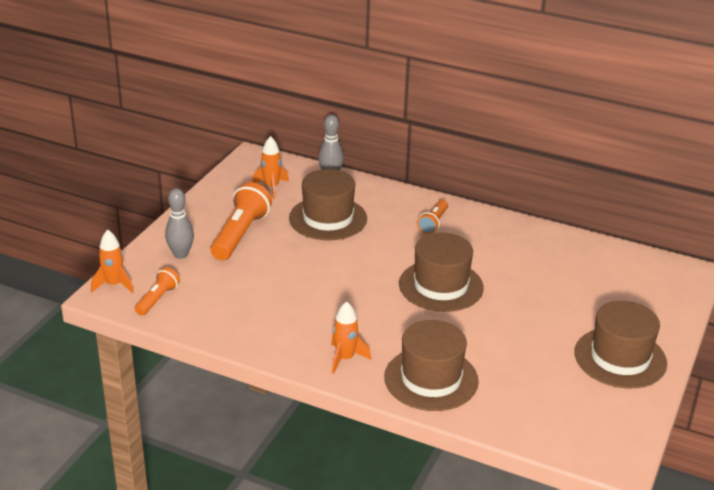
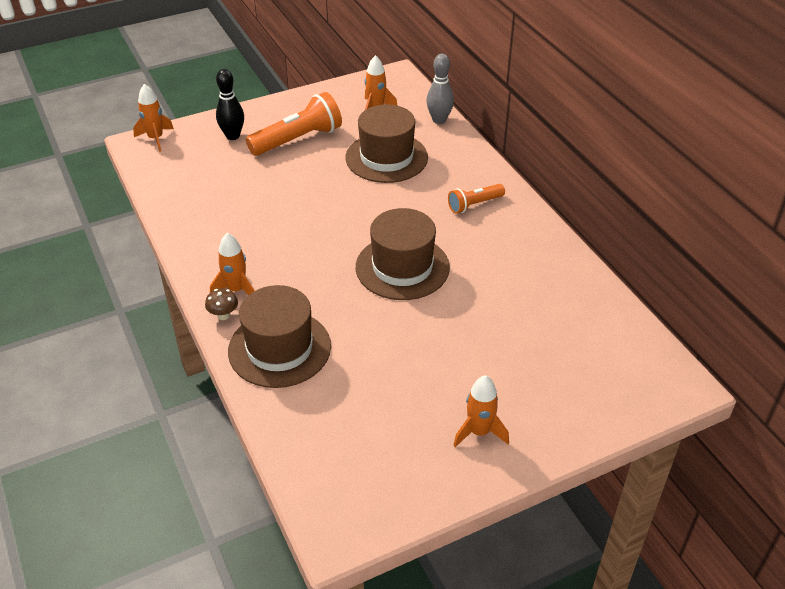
camera: 40 degrees right, 10 degrees up
(157, 299) = (169, 165): orange flashlight -> none
(181, 254) = (233, 136): grey bowling pin -> black bowling pin
(360, 380) = (223, 315): none -> brown mushroom
(620, 358) = (479, 432): brown hat -> orange rocket

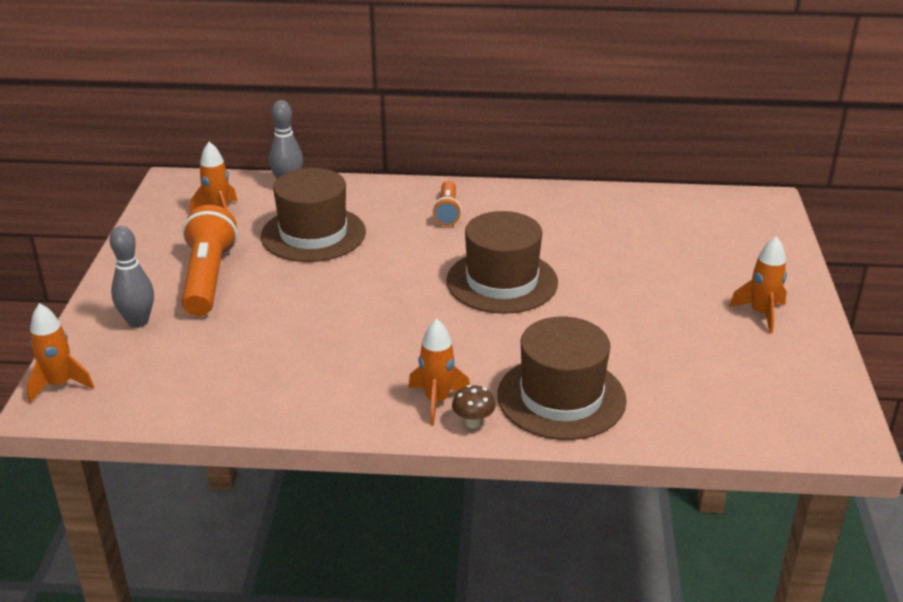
camera: 60 degrees left, 10 degrees down
(233, 136) = (138, 322): black bowling pin -> grey bowling pin

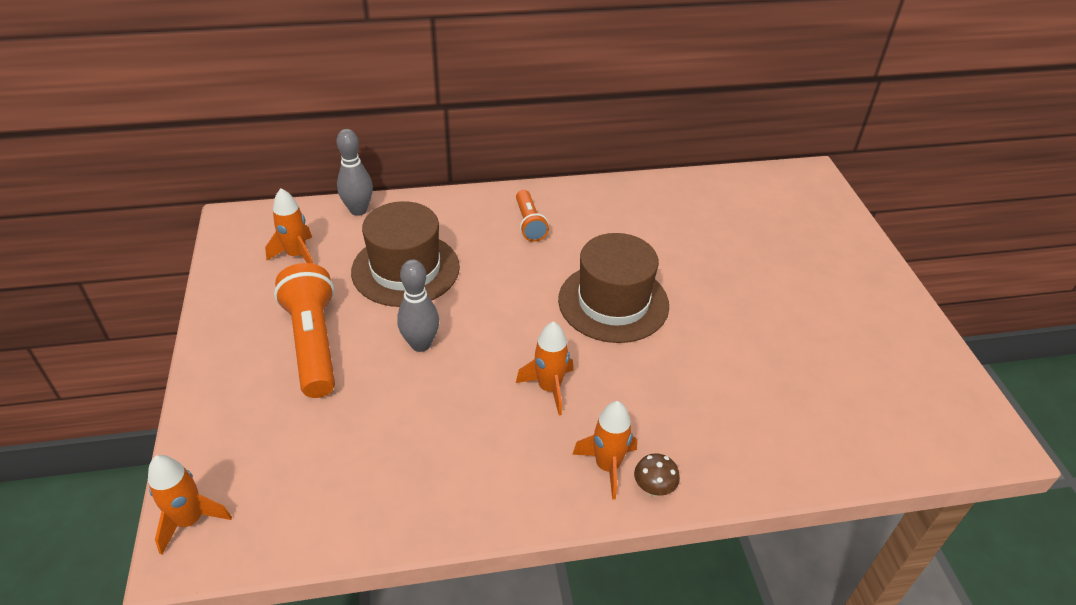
camera: 15 degrees left, 10 degrees up
(138, 322) = (254, 414): grey bowling pin -> grey bowling pin (420, 344)
(561, 397) = (725, 439): brown hat -> none
(761, 314) = (861, 305): orange rocket -> orange rocket (549, 388)

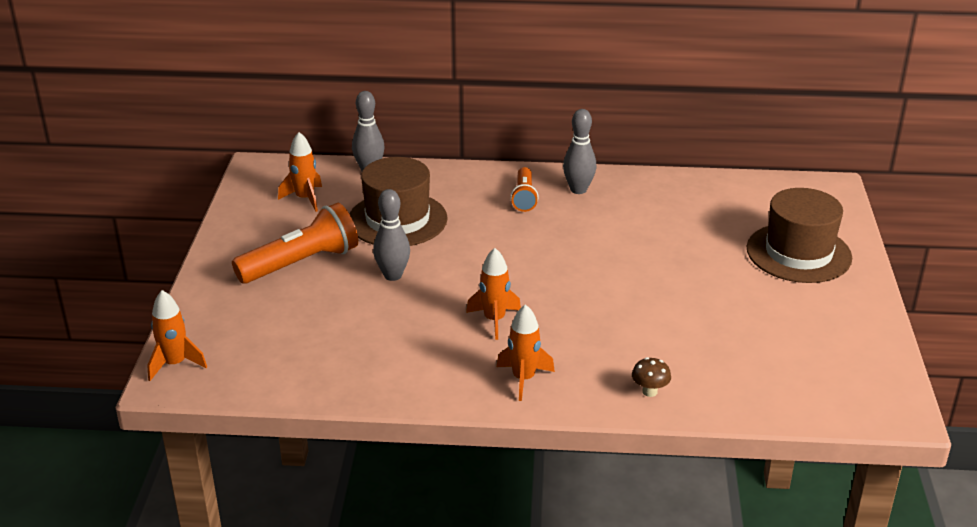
camera: 15 degrees right, 10 degrees down
(313, 343) = (301, 263): orange flashlight -> orange flashlight turned 60 degrees clockwise
(580, 207) = (578, 190): none -> grey bowling pin
(613, 302) = (579, 266): brown hat -> brown hat (798, 253)
(653, 488) = (557, 399): brown mushroom -> brown mushroom (649, 391)

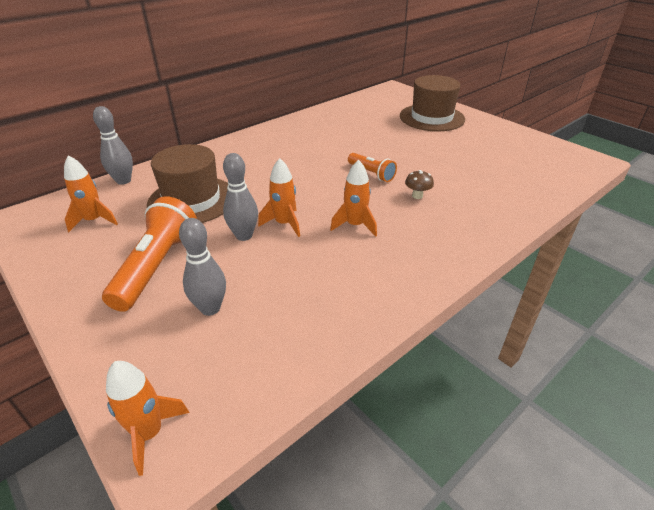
camera: 45 degrees left, 5 degrees up
(523, 379) = (432, 249): orange rocket -> orange rocket (284, 224)
(524, 197) = (257, 152): orange flashlight -> orange flashlight (371, 174)
(578, 190) = (281, 135): grey bowling pin -> grey bowling pin (210, 308)
(649, 391) = (499, 214): brown mushroom -> brown mushroom (417, 196)

